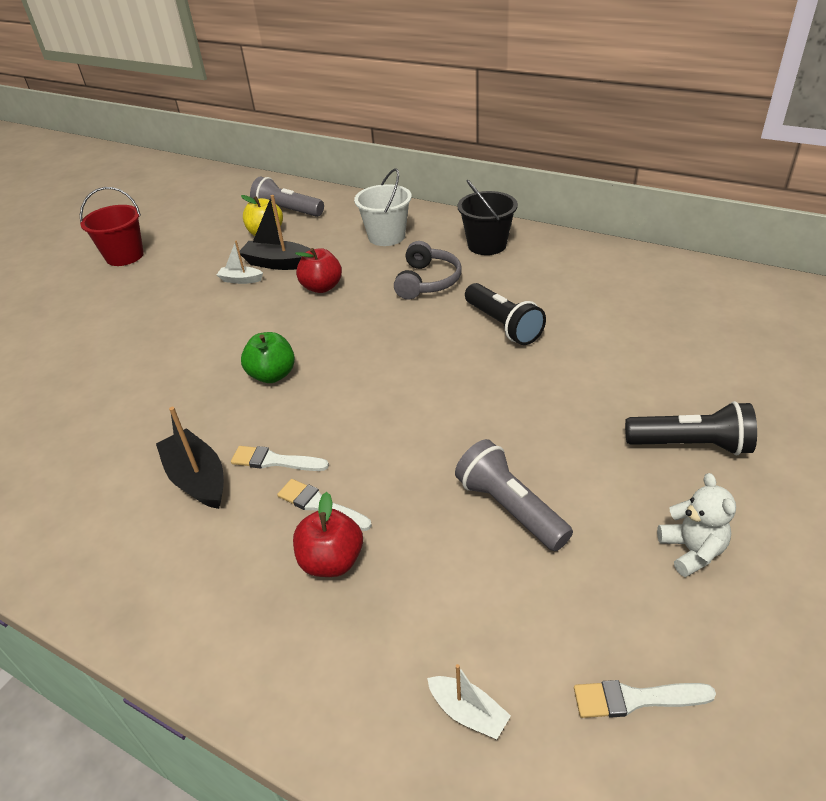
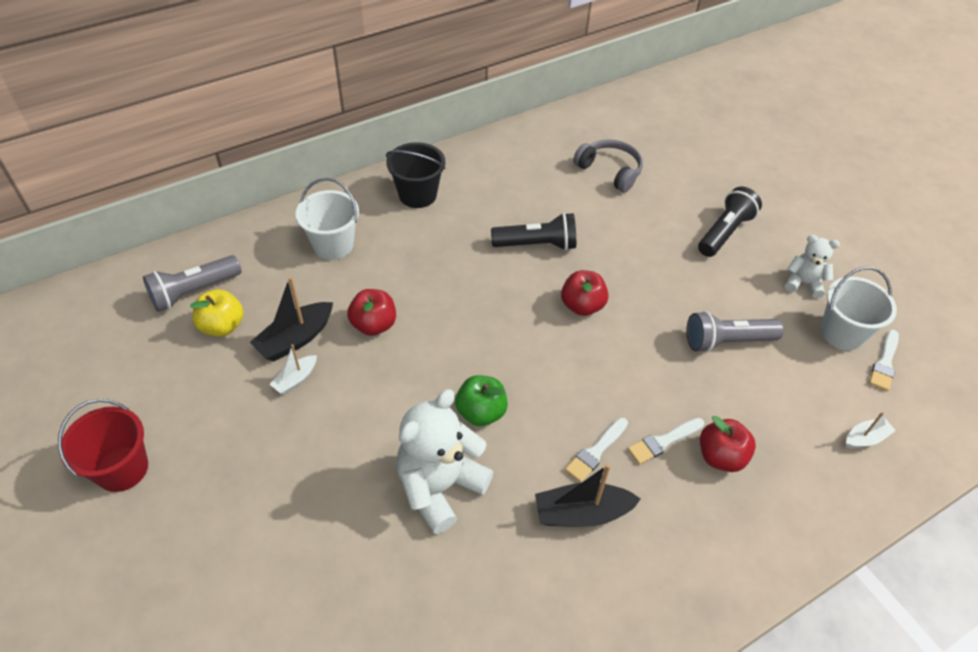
camera: 65 degrees left, 10 degrees up
(181, 385) = (440, 486): none -> white teddy bear
(427, 281) = (435, 255): grey headphones -> grey headphones (610, 171)
(453, 382) = (582, 306): none -> red apple
(643, 625) = (842, 333): none -> white bucket

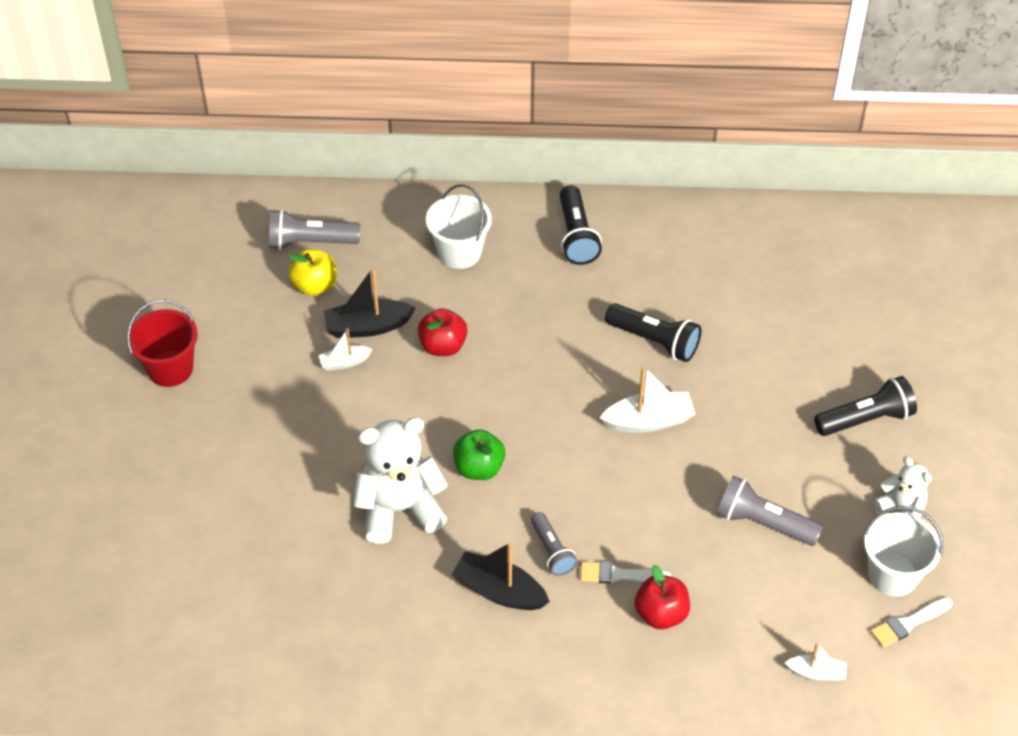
camera: 35 degrees right, 0 degrees up
(417, 195) = (576, 236): black bucket -> black flashlight
(582, 306) = (649, 421): red apple -> white boat
(595, 452) = (552, 551): white brush -> grey flashlight
(610, 171) = (799, 298): grey headphones -> none

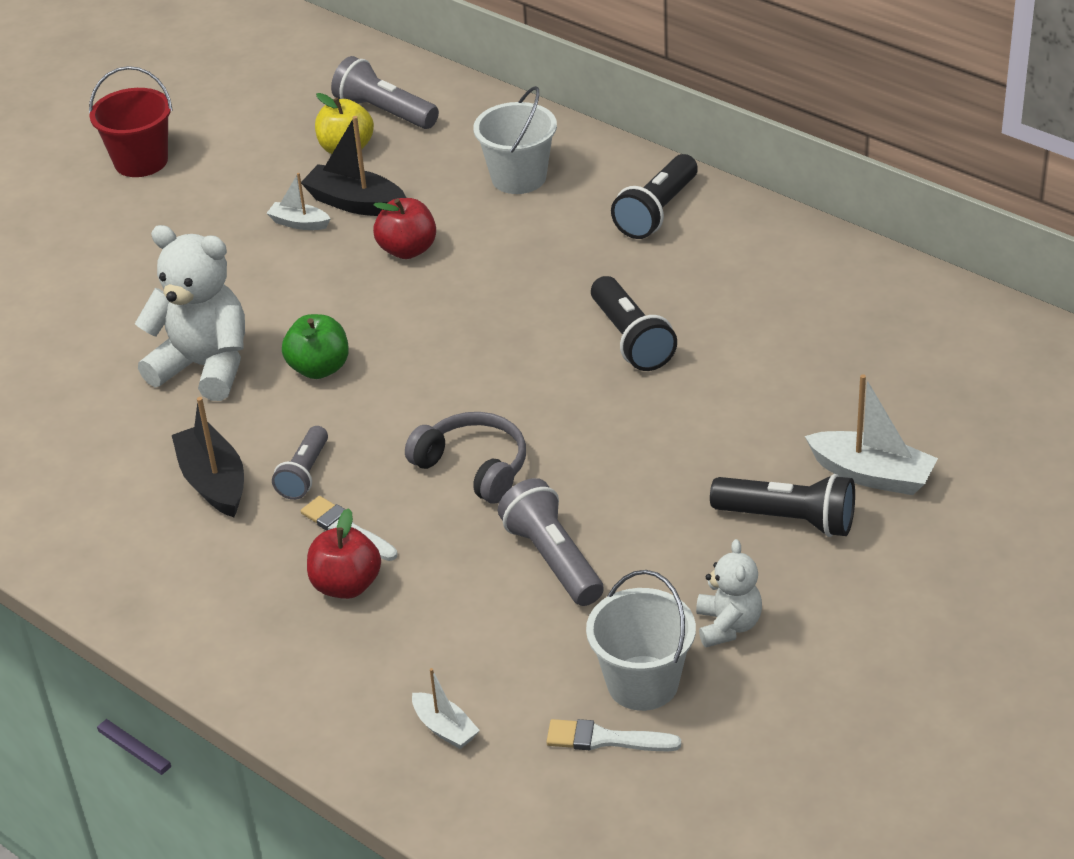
camera: 40 degrees right, 10 degrees down
(649, 421) = (539, 408): white boat -> white boat (872, 475)
(652, 486) = (473, 467): none -> grey headphones

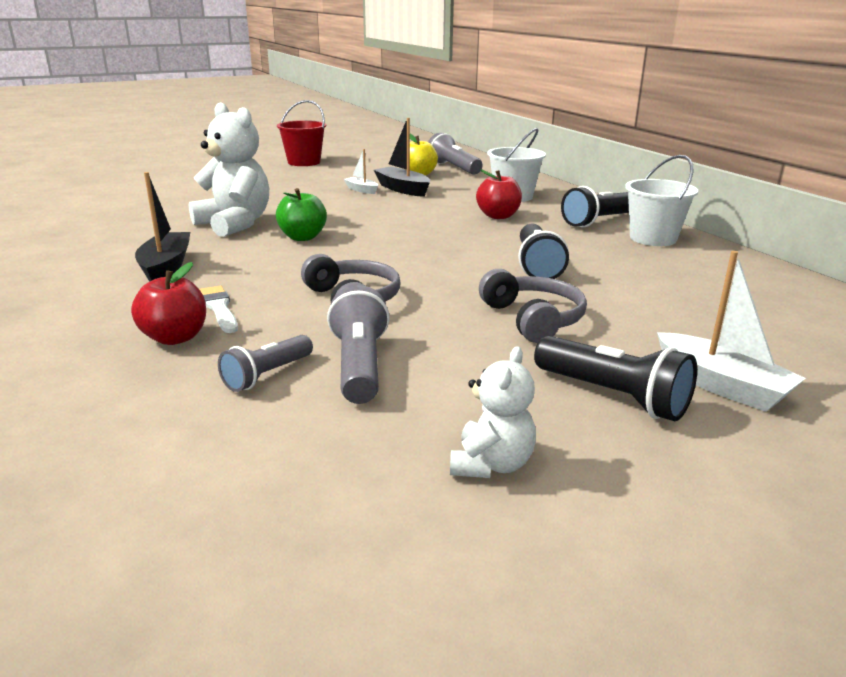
camera: 20 degrees right, 15 degrees down
(304, 474) = (229, 276): grey flashlight -> grey flashlight (267, 375)
(407, 250) = (415, 208): red apple -> red apple (498, 216)
(445, 728) = (115, 462): white boat -> none
(605, 739) = (260, 532): white brush -> none
(642, 683) = (354, 488): white bucket -> white bucket (653, 238)
(672, 437) = (533, 319): none -> grey headphones

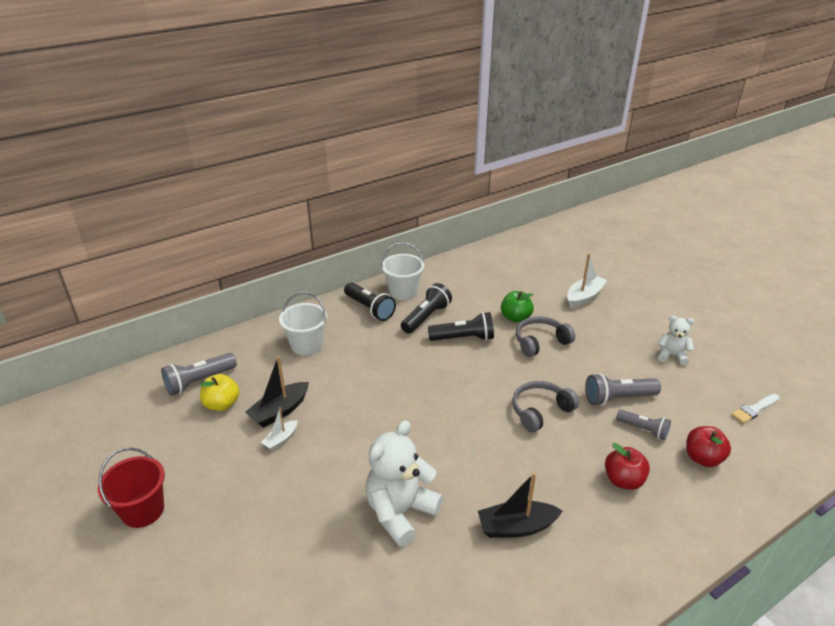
camera: 95 degrees left, 10 degrees up
(219, 308) = (576, 471): white brush -> white brush (754, 409)
(302, 237) = (429, 457): green apple -> green apple (515, 318)
(498, 216) = (361, 353): red apple -> red apple (703, 458)
(613, 396) = (607, 324): black flashlight -> black flashlight (426, 317)

